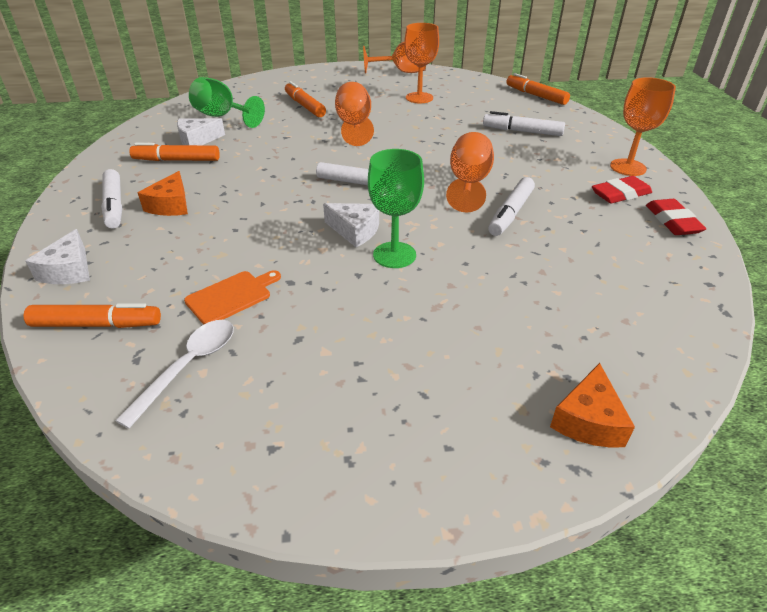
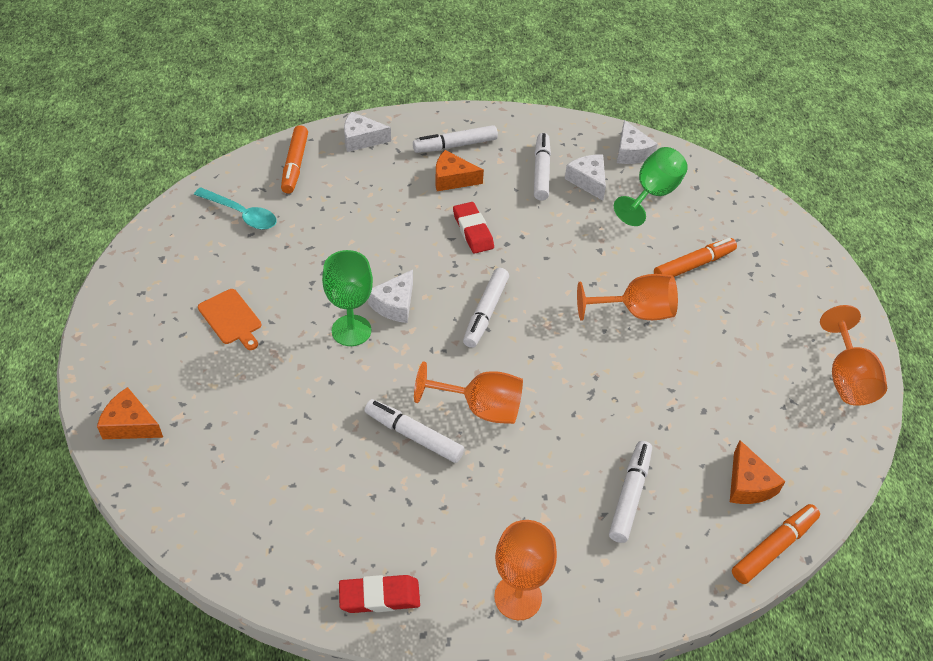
camera: 90 degrees right, 10 degrees up
(165, 123) = (631, 152): none -> white cheese
(177, 160) = (541, 172): orange marker -> white marker
(189, 366) = (242, 214): white spoon -> turquoise spoon
(231, 296) = (312, 228): orange cutting board -> orange cutting board (231, 318)
(419, 98) = (740, 388): orange goblet -> none
(494, 99) = (748, 484): none -> orange cheese
(620, 194) = (447, 562): red eraser -> red eraser (473, 231)

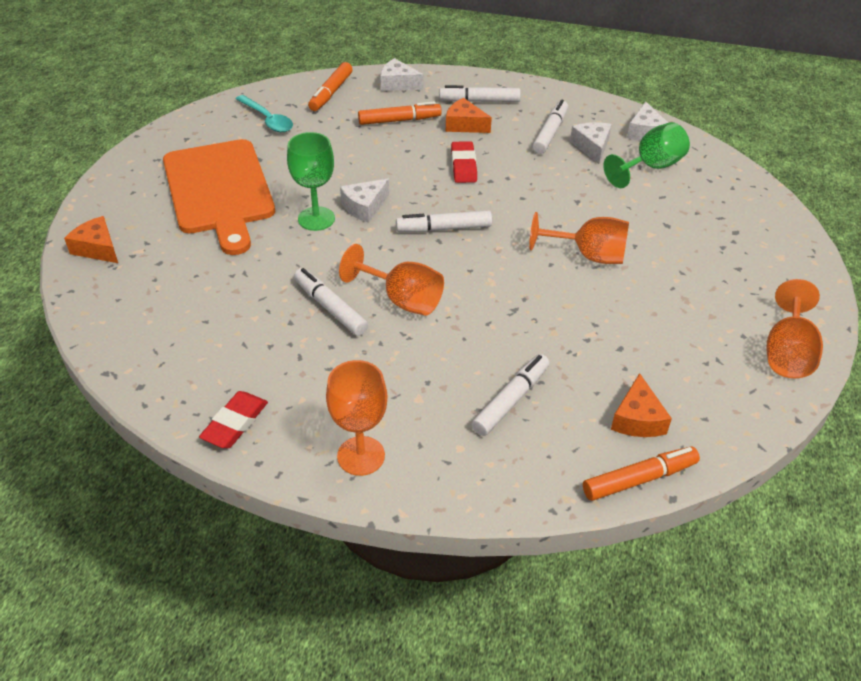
camera: 20 degrees right, 5 degrees down
(231, 318) = (219, 191): orange cutting board -> orange cutting board, size x2.42
(379, 597) = (235, 423): red eraser -> red eraser turned 75 degrees counterclockwise
(485, 312) = (444, 228): white marker -> white marker turned 45 degrees clockwise
(693, 265) = (666, 229): orange marker -> orange marker (399, 120)

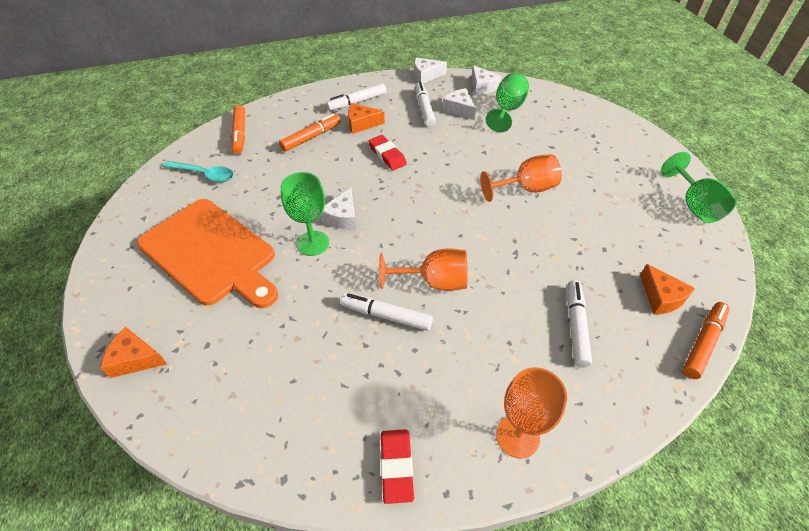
camera: 30 degrees left, 5 degrees up
(398, 84) = (286, 109): white cheese -> white cheese (426, 76)
(444, 228) = (415, 210): white marker -> none
(787, 353) = (694, 205): orange goblet -> green goblet

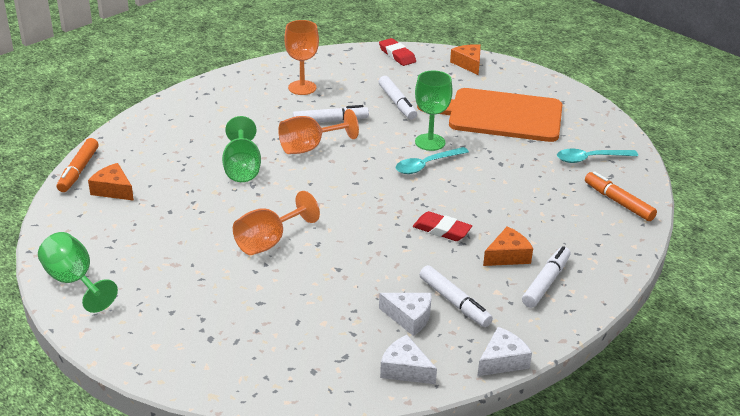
camera: 150 degrees right, 15 degrees down
(135, 359) = (468, 64): orange cheese -> orange cheese turned 90 degrees counterclockwise
(311, 137) = (542, 222): orange marker -> none
(342, 217) = (426, 165): white cheese -> turquoise spoon
(396, 466) = (272, 71): red eraser -> red eraser (397, 55)
(507, 110) = (344, 339): green goblet -> green goblet (242, 168)
(517, 436) = (206, 97): orange goblet -> orange goblet (302, 88)
(576, 326) = (183, 153): white marker -> white marker (397, 103)

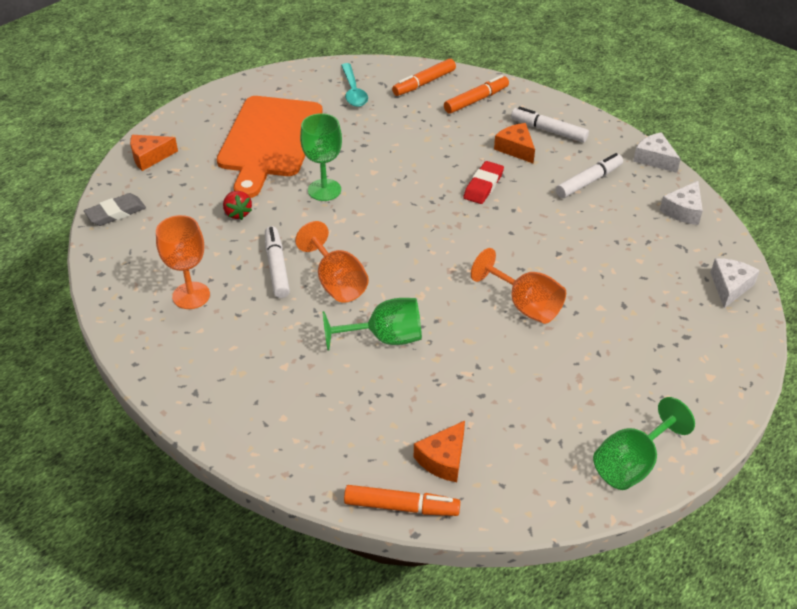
camera: 90 degrees left, 10 degrees up
(397, 55) = (116, 213): red eraser -> grey eraser
(397, 103) = (237, 213): white marker -> red strawberry
(409, 318) = (617, 207): white cheese -> white cheese (730, 286)
(426, 165) = (370, 193): turquoise spoon -> none
(594, 235) = (476, 100): none -> orange marker

